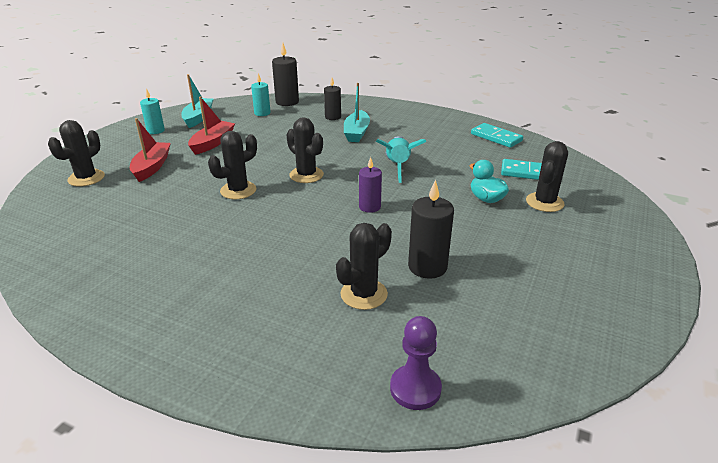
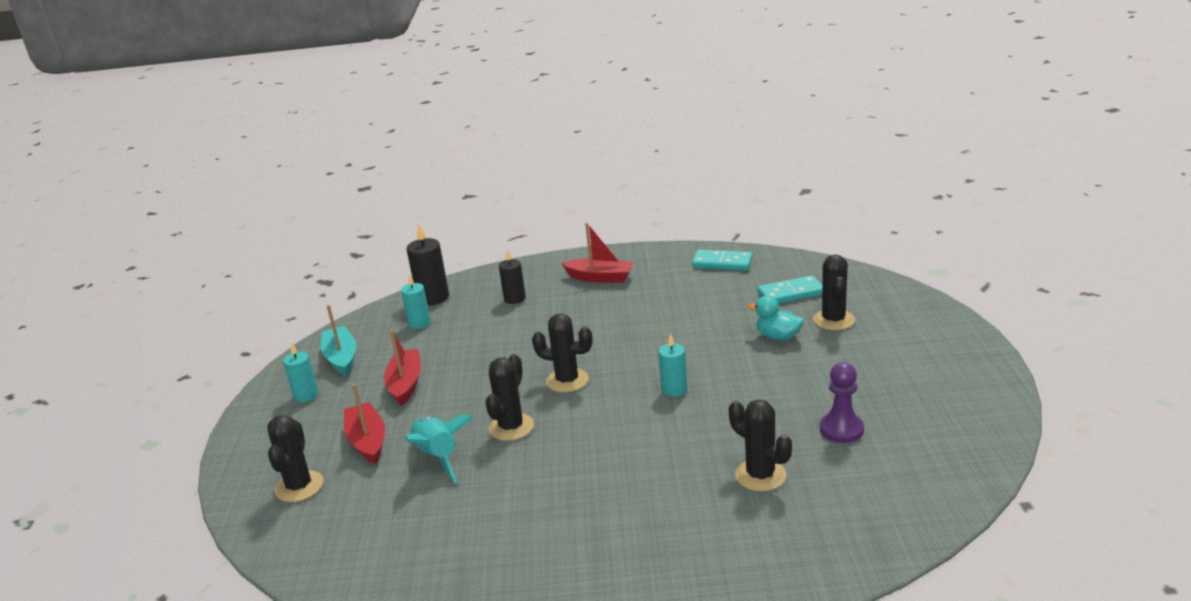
camera: 25 degrees left, 5 degrees down
(356, 133) = (566, 309): turquoise boat -> none
(364, 294) = (760, 475): black cactus -> black cactus turned 60 degrees counterclockwise
(369, 207) = (674, 389): purple candle -> turquoise candle
(398, 166) = (655, 334): turquoise rocket -> turquoise rocket (437, 456)
(400, 121) = (600, 277): none -> red boat
(415, 388) = (882, 530): purple pawn -> purple pawn (841, 429)
(427, 267) = (790, 426): black candle -> none

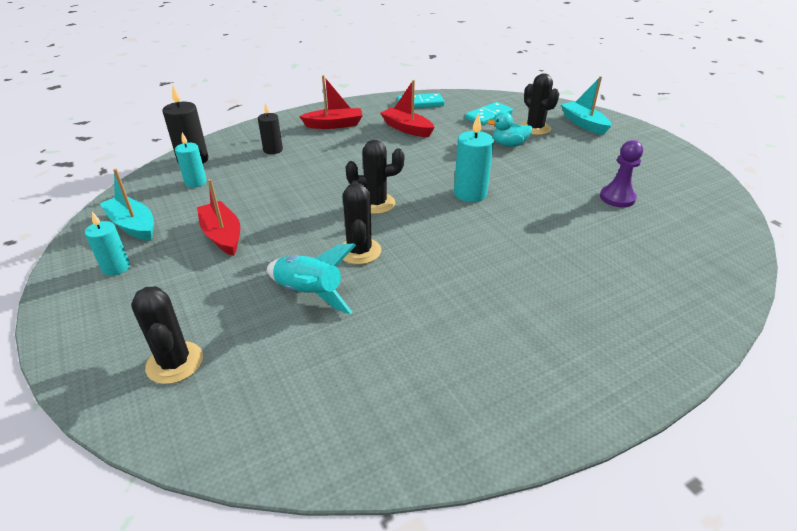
camera: 30 degrees left, 10 degrees up
(367, 441) = (222, 296): red boat -> red boat (407, 129)
(674, 389) = (470, 194): turquoise candle -> turquoise candle, size x1.51
(760, 475) = (598, 243): black cactus -> none
(906, 324) = (583, 124): none -> turquoise boat

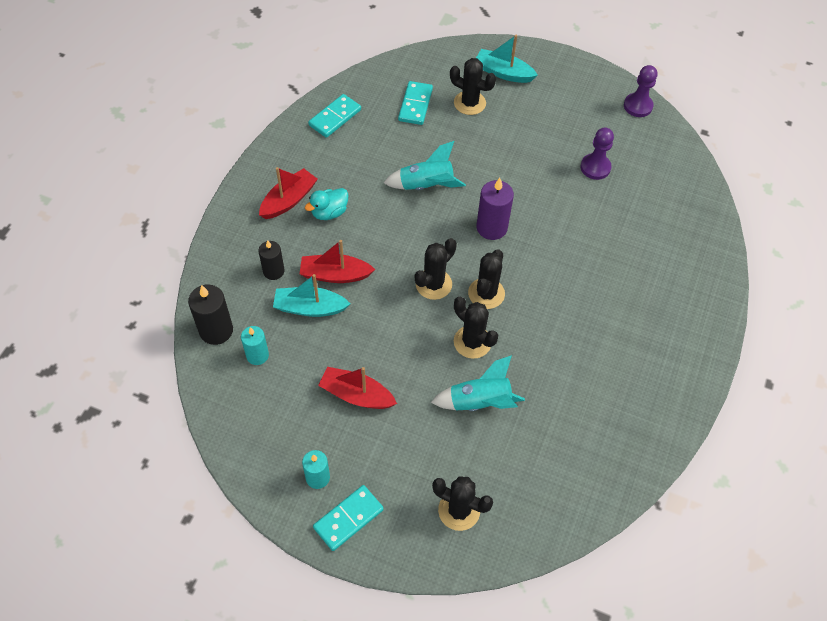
camera: 40 degrees left, 20 degrees up
(90, 307) = (348, 518): none -> turquoise domino
(133, 225) = (272, 434): turquoise boat -> turquoise boat (310, 308)
(407, 129) = (362, 167): red boat -> red boat (335, 275)
(413, 228) = (486, 293): none -> black cactus
(443, 153) = (426, 186): none -> turquoise rocket
(470, 194) = (491, 227): turquoise candle -> purple candle
(508, 145) = (467, 141): turquoise duck -> turquoise duck (329, 212)
(705, 179) = (638, 106): none -> purple pawn

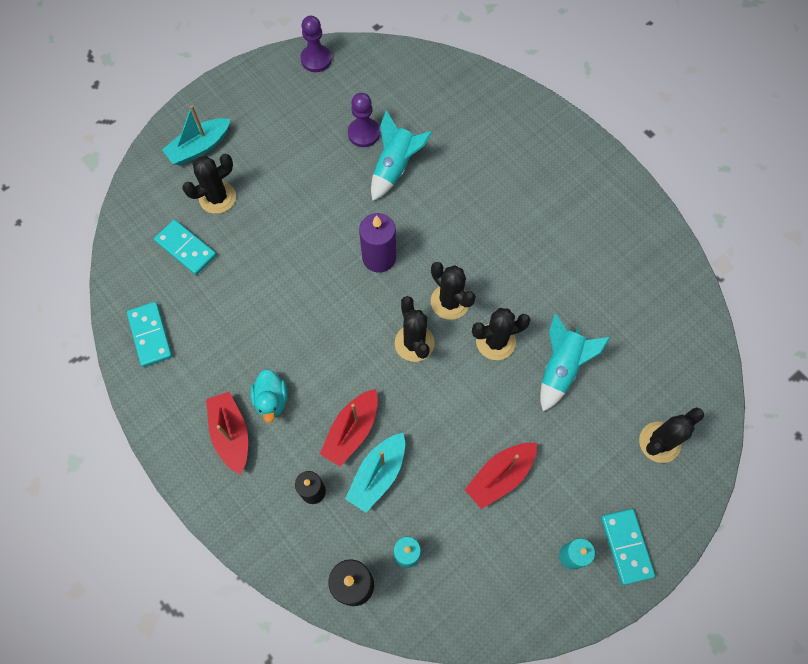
camera: 60 degrees left, 10 degrees up
(426, 186) = (294, 291): turquoise rocket -> turquoise rocket (395, 167)

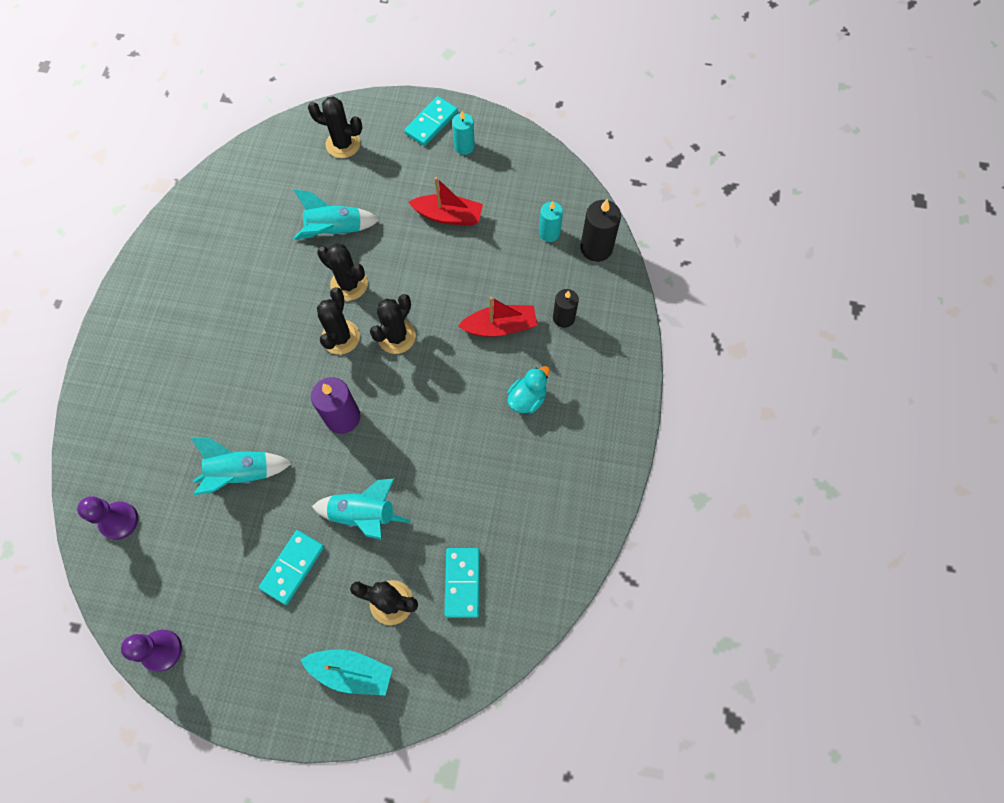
camera: 130 degrees left, 0 degrees up
(150, 335) = (559, 537): turquoise domino -> turquoise domino (292, 567)
(231, 434) = (576, 404): red boat -> none
(292, 221) = (363, 515): none -> turquoise rocket
(363, 133) = (223, 530): purple pawn -> purple pawn (119, 521)
(378, 475) = (515, 287): turquoise boat -> none

